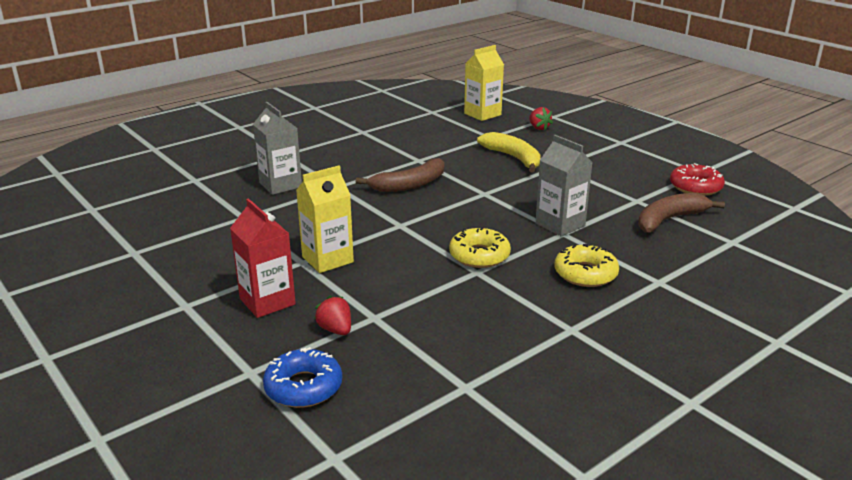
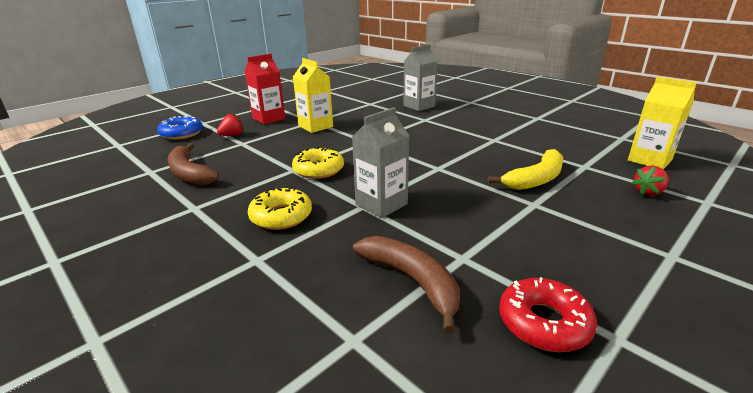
camera: 85 degrees right, 0 degrees up
(409, 185) = (440, 140): brown banana -> brown banana (189, 173)

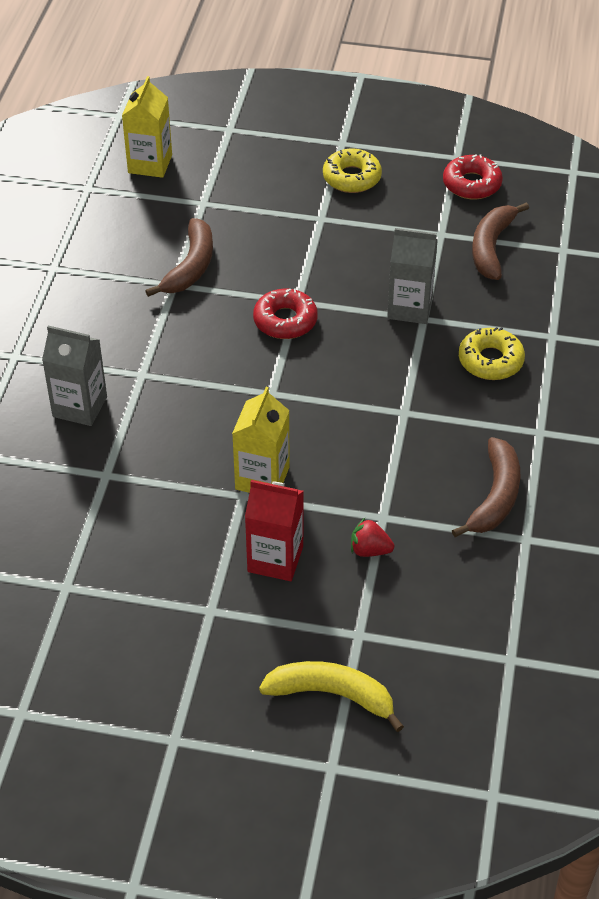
camera: 125 degrees left, 20 degrees up
(181, 134) = (416, 619): blue donut -> none
(318, 170) = (385, 391): yellow donut -> yellow donut (352, 178)
(423, 159) = (285, 321): none -> red donut
(508, 147) = (191, 266): none -> brown banana
(536, 179) = (266, 228): yellow banana -> yellow banana (332, 694)
(648, 192) = (237, 159): red strawberry -> none

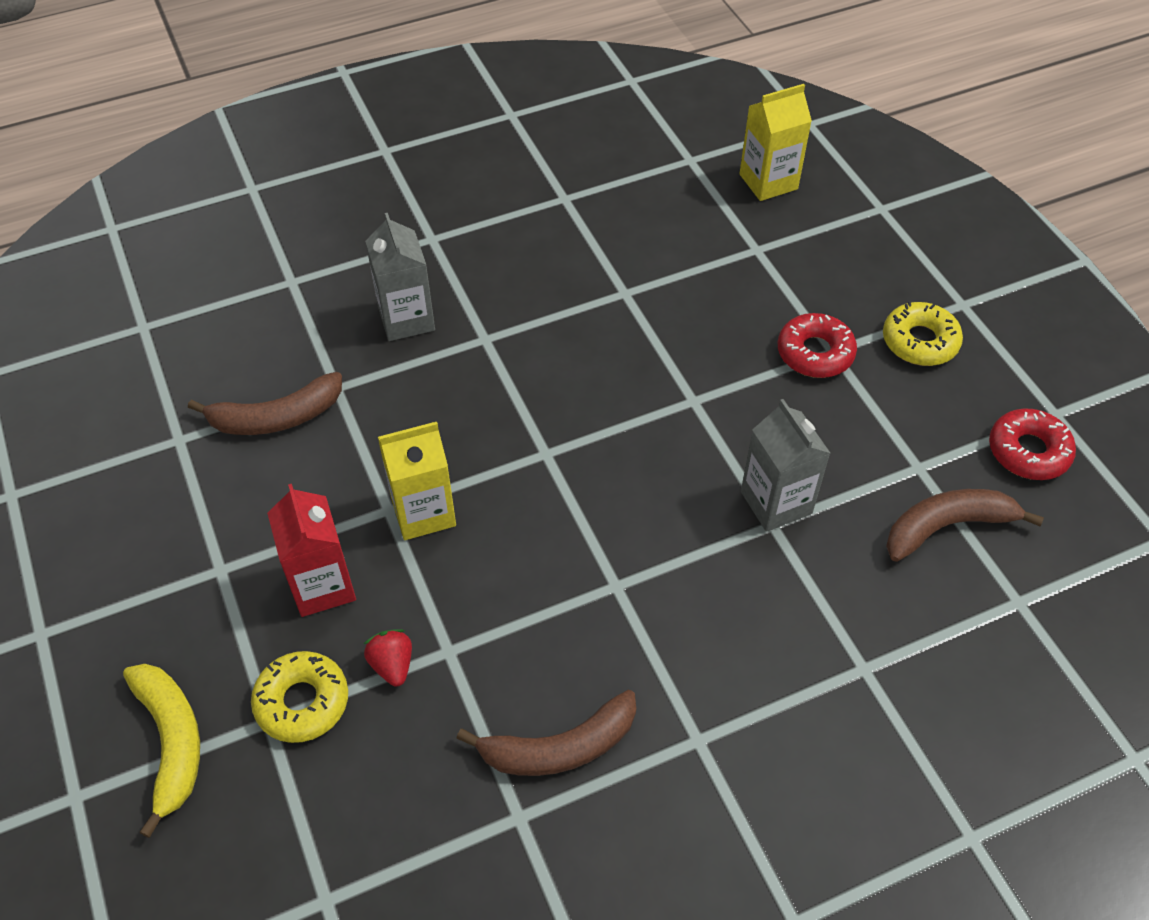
camera: 55 degrees right, 5 degrees up
(191, 266) = (660, 291): brown banana -> brown banana (277, 417)
(285, 321) = (656, 406): red donut -> red donut (815, 353)
(490, 361) = (766, 626): yellow donut -> yellow donut (302, 702)

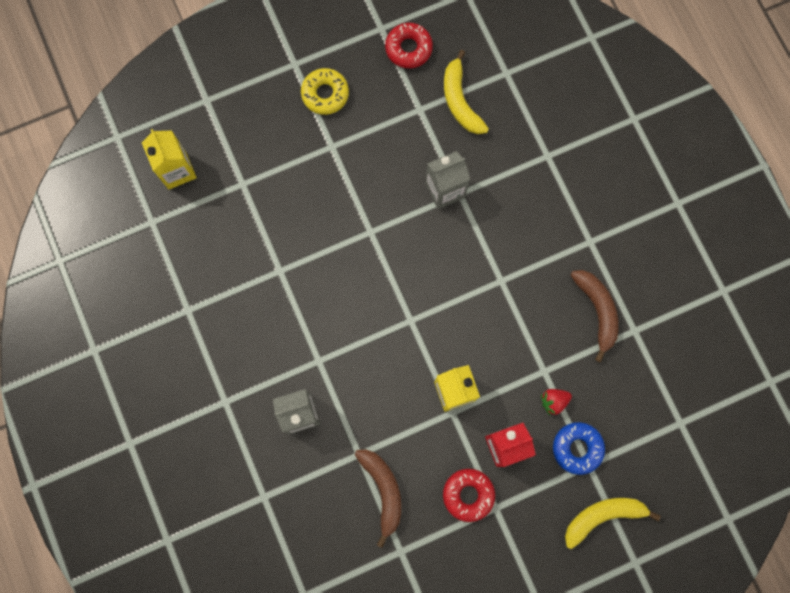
camera: 90 degrees left, 25 degrees up
(302, 702) = (577, 448): yellow donut -> blue donut
(815, 353) = (333, 156): red donut -> red donut (468, 494)
(946, 526) = (460, 101): brown banana -> yellow banana

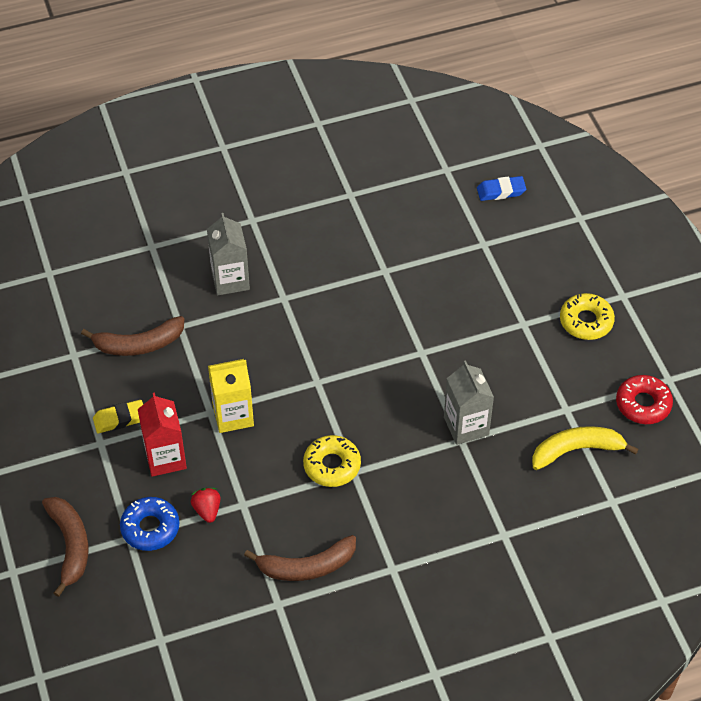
camera: 95 degrees right, 25 degrees down
(177, 170) = (501, 191): yellow carton -> blue eraser
(468, 494) = (120, 419): red donut -> yellow eraser
(497, 299) = (332, 465): none -> yellow donut
(602, 516) = (70, 545): yellow banana -> brown banana

